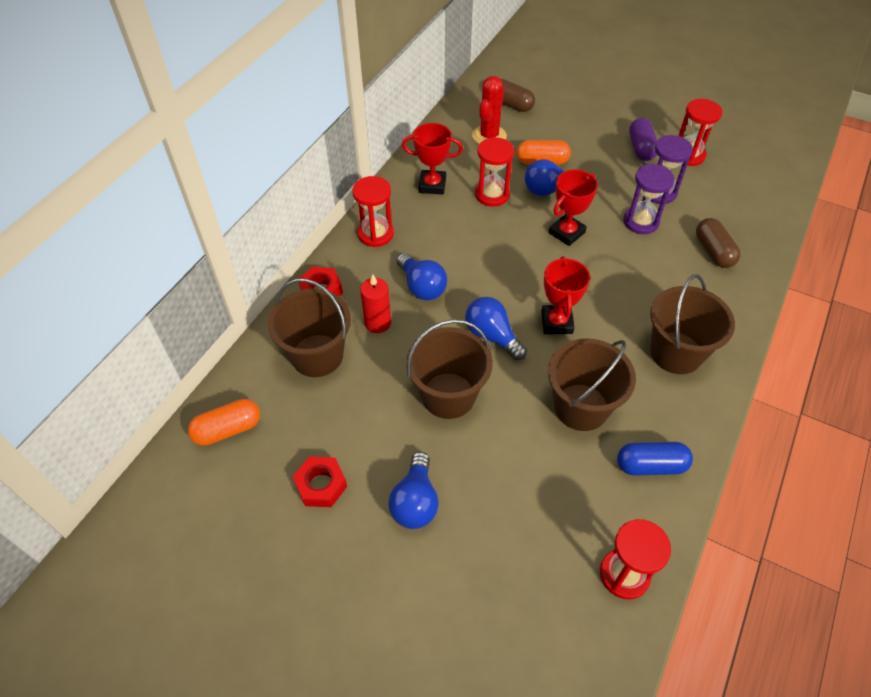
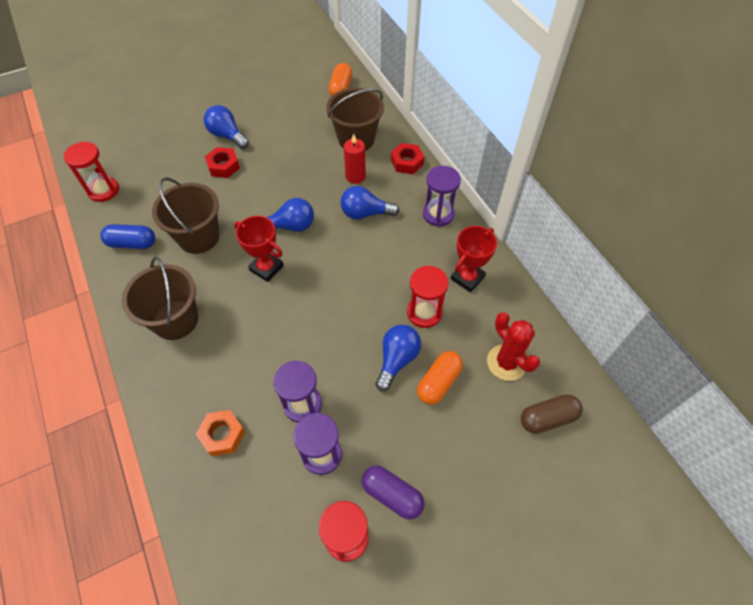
camera: 125 degrees right, 5 degrees up
(321, 485) = (273, 107): red nut -> red nut (223, 166)
(375, 234) = (438, 214): red hourglass -> purple hourglass
(448, 395) = (271, 181): brown bucket -> none
(566, 233) = (339, 336): red trophy -> none
(650, 465) = (132, 243): blue capsule -> blue capsule turned 60 degrees clockwise
(713, 251) = (222, 435): brown capsule -> orange nut

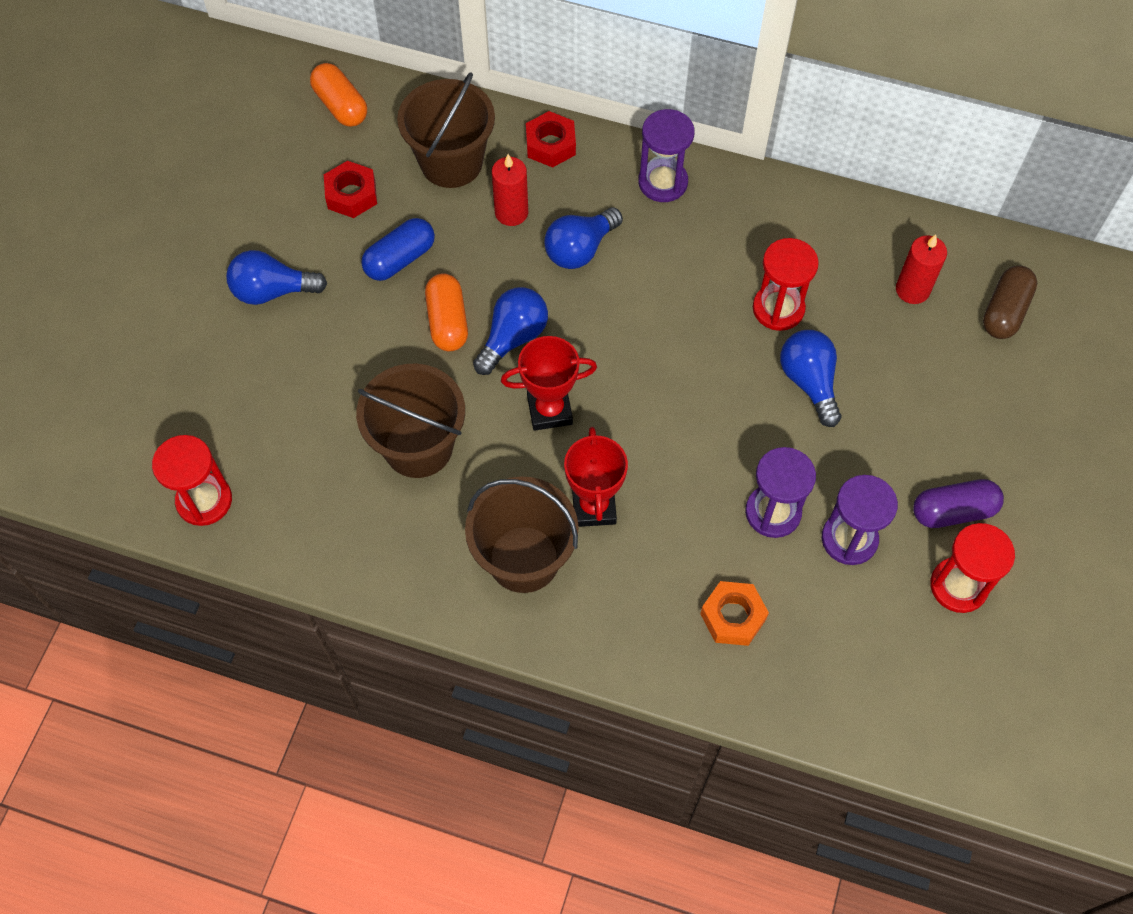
camera: 45 degrees left, 5 degrees up
(132, 243) = (344, 527): blue capsule -> blue capsule (400, 259)
(223, 166) = (325, 335): red nut -> red nut (351, 195)
(438, 382) = (873, 368): orange capsule -> orange capsule (447, 322)
(467, 278) = (777, 232): red trophy -> red trophy (594, 507)
(506, 362) = (912, 290): red cactus -> red candle

